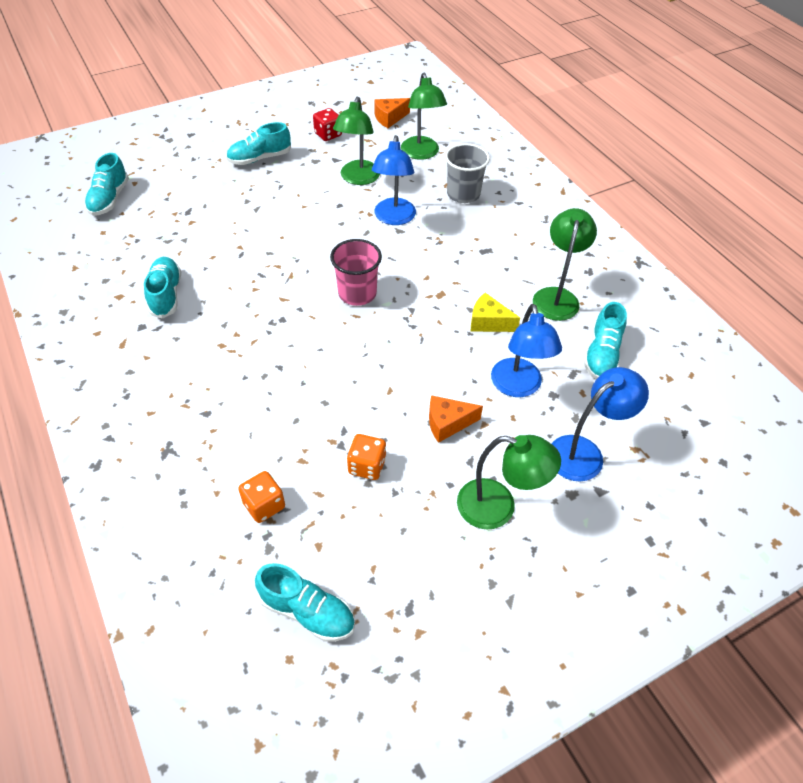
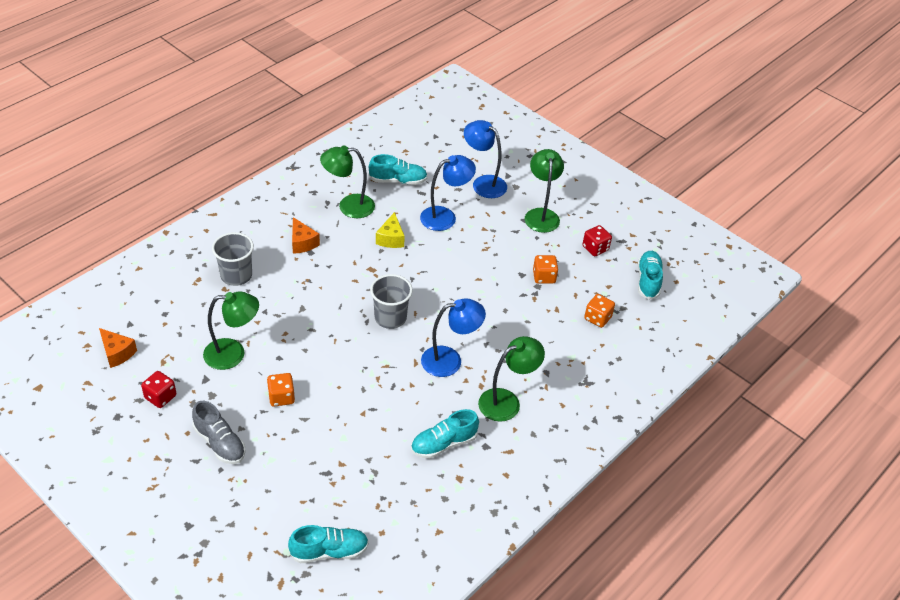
camera: 110 degrees left, 5 degrees down
(260, 158) = (220, 443): turquoise shoe -> grey shoe
(289, 199) = (281, 397): none -> orange dice
(357, 293) = (390, 318): pink cup -> grey cup
(393, 218) = (286, 315): blue lamp -> blue lamp (450, 360)
(403, 558) = (595, 248): none -> red dice
(421, 153) = (178, 315): green lamp -> green lamp (507, 401)
(448, 423) = (492, 245): orange cheese -> orange cheese (302, 243)

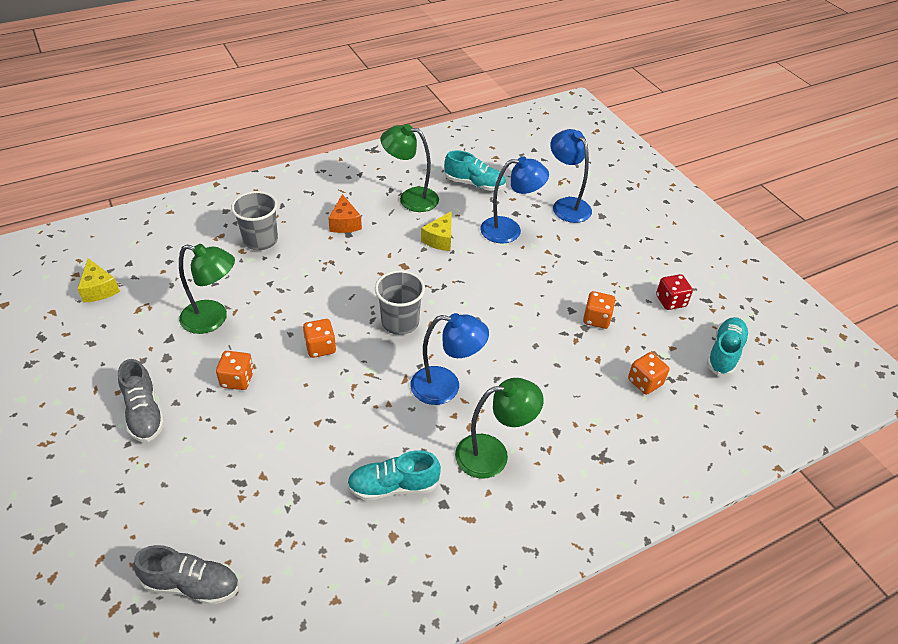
camera: 20 degrees right, 0 degrees up
(117, 353) = (99, 289): orange cheese -> yellow cheese
(160, 397) = (113, 346): red dice -> none
(329, 551) = (192, 584): turquoise shoe -> grey shoe
(336, 354) = (320, 347): none -> orange dice
(541, 215) = (619, 251): green lamp -> none

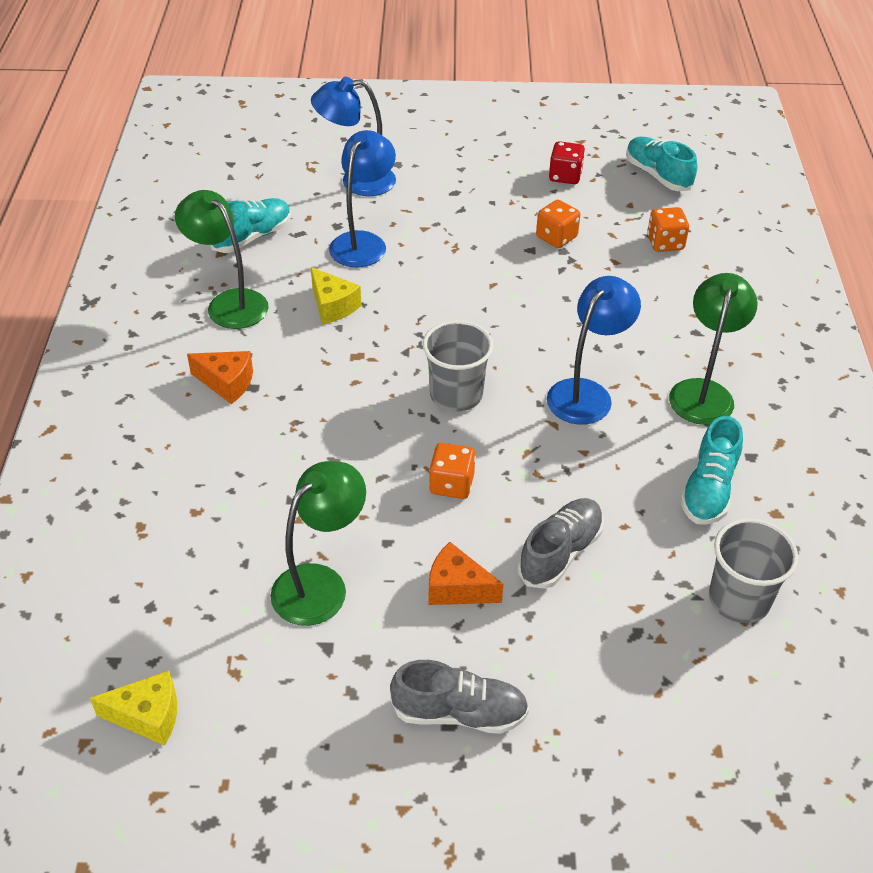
camera: 60 degrees left, 0 degrees up
(192, 584) = (771, 724): grey shoe -> grey shoe (560, 553)
(237, 379) = (457, 588): orange dice -> orange cheese
(260, 240) = (190, 483): grey cup -> grey cup (739, 599)
(410, 198) = (229, 303): green lamp -> green lamp turned 90 degrees clockwise

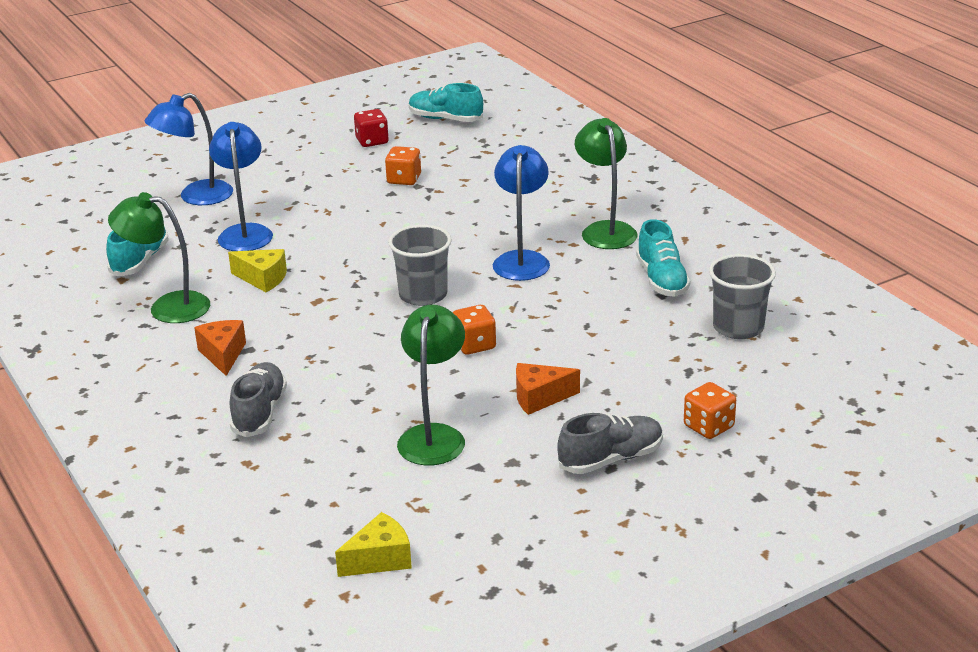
camera: 30 degrees left, 15 degrees down
(226, 383) = (223, 355): orange cheese -> orange cheese turned 90 degrees counterclockwise
(560, 553) = (593, 351): grey shoe -> grey shoe (259, 413)
(665, 243) = (492, 157): orange dice -> orange dice (708, 427)

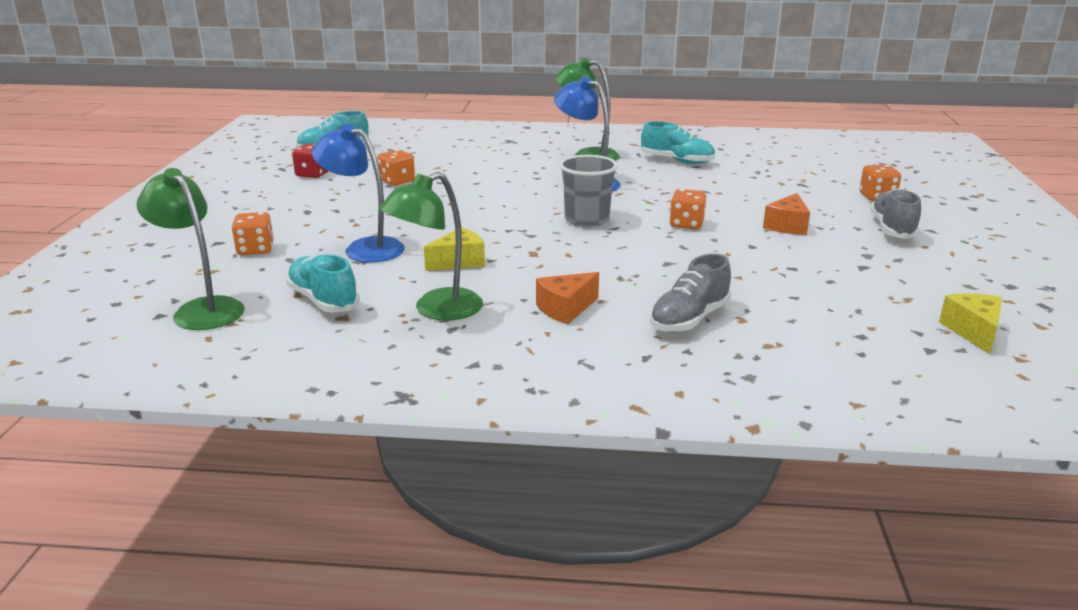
camera: 55 degrees left, 5 degrees down
(196, 197) = (255, 249): blue lamp -> orange dice
(223, 355) = (565, 309): orange cheese -> orange cheese turned 60 degrees counterclockwise
(259, 413) = (689, 319): grey shoe -> grey shoe turned 90 degrees counterclockwise
(434, 436) = (803, 268): green lamp -> green lamp (202, 309)
(738, 328) = (764, 161): grey cup -> none

